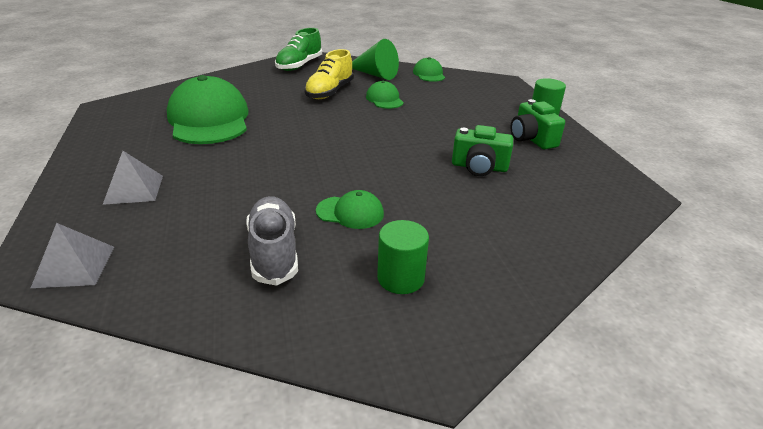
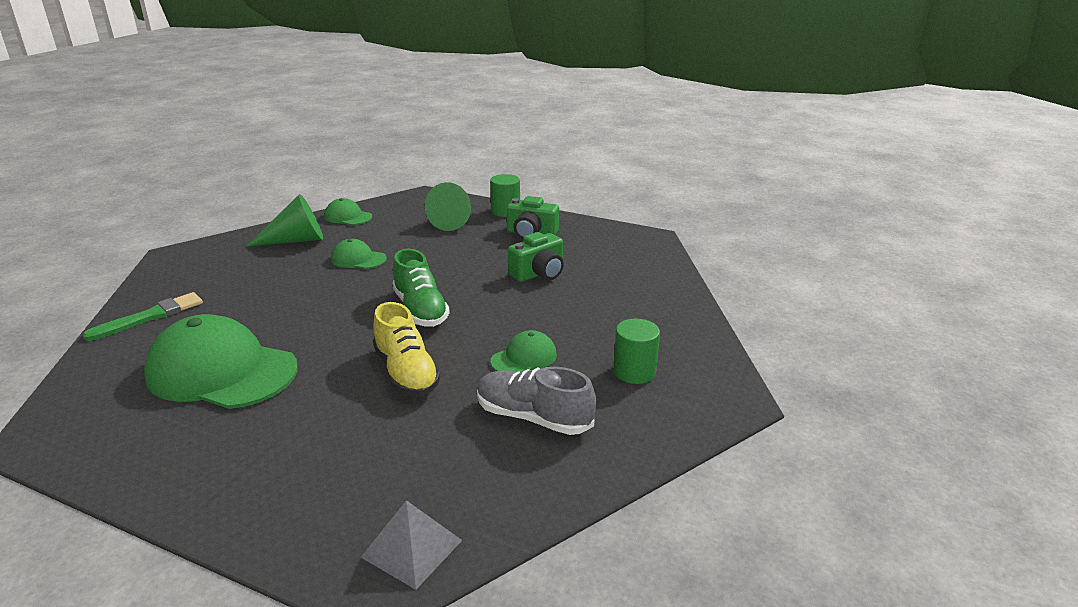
camera: 50 degrees left, 5 degrees down
(134, 189) = (307, 470): grey pyramid -> none
(239, 79) = (150, 317): none -> green brush
(299, 65) = (189, 269): green shoe -> green shoe (420, 310)
(329, 92) = (289, 278): yellow shoe -> yellow shoe (406, 373)
(491, 104) = (453, 220): none -> green cone

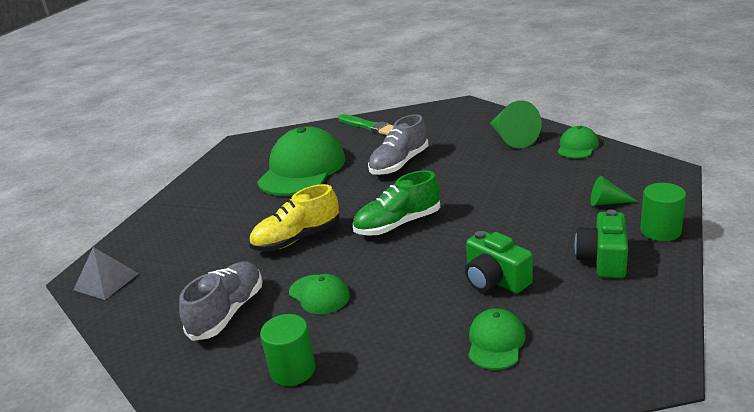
camera: 90 degrees right, 0 degrees up
(285, 302) = (399, 164): none -> grey shoe
(358, 259) = (486, 174): green cap -> green cap (496, 342)
(453, 220) = (607, 202): green cone -> green cone, size x0.55

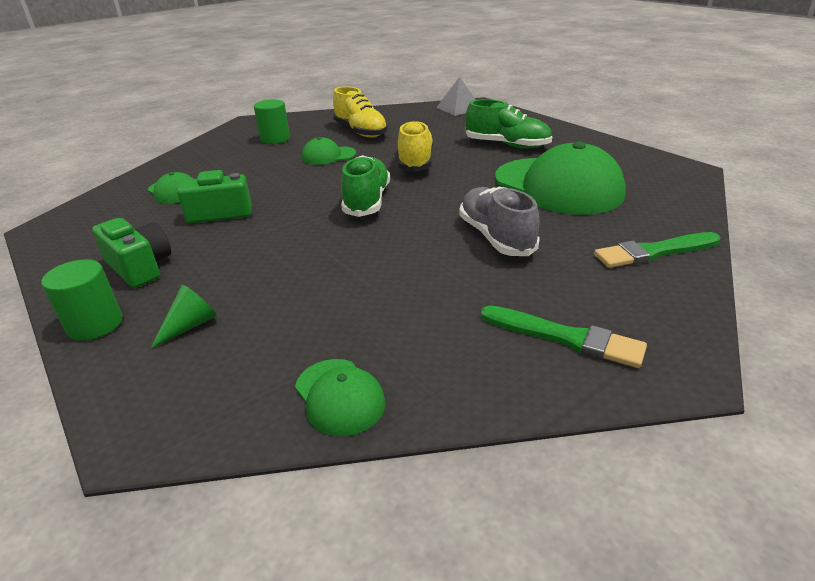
camera: 120 degrees right, 5 degrees up
(225, 213) = (507, 145): none -> green shoe
(228, 312) = (361, 131): grey shoe -> yellow shoe
(471, 124) = (565, 337): none -> green brush
(511, 138) = (458, 348): green cone -> none

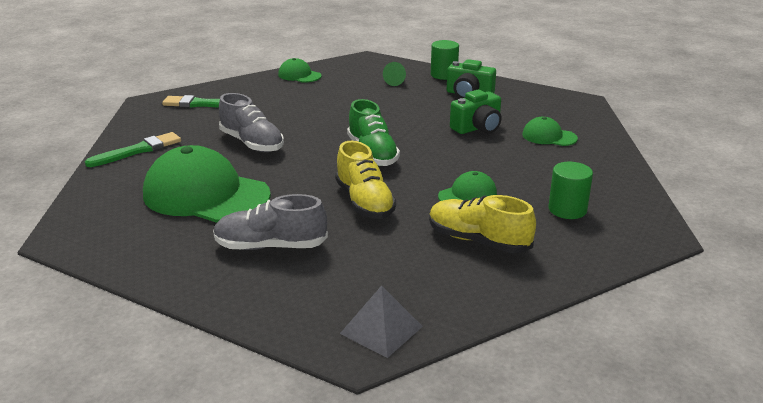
camera: 155 degrees right, 5 degrees down
(507, 145) = (270, 246): green shoe -> grey shoe

